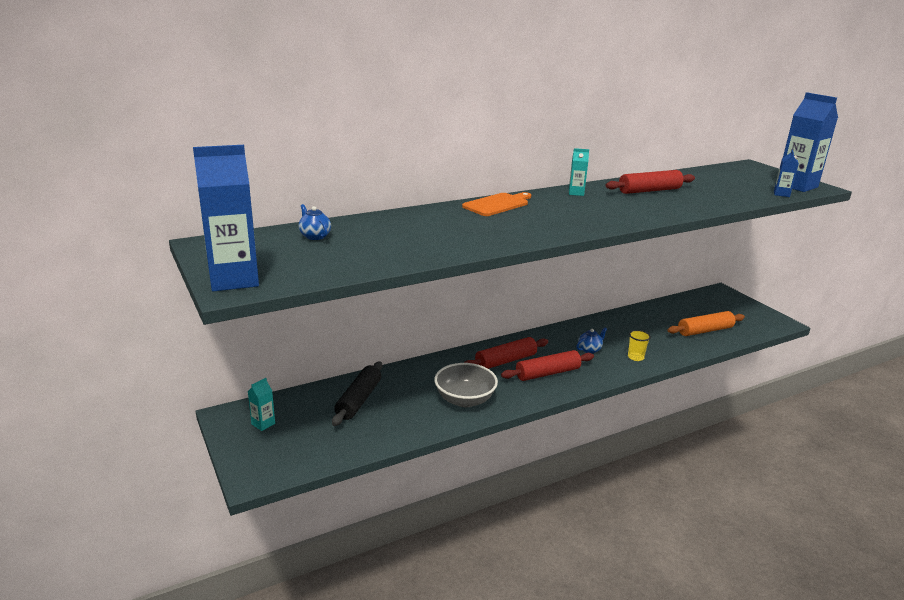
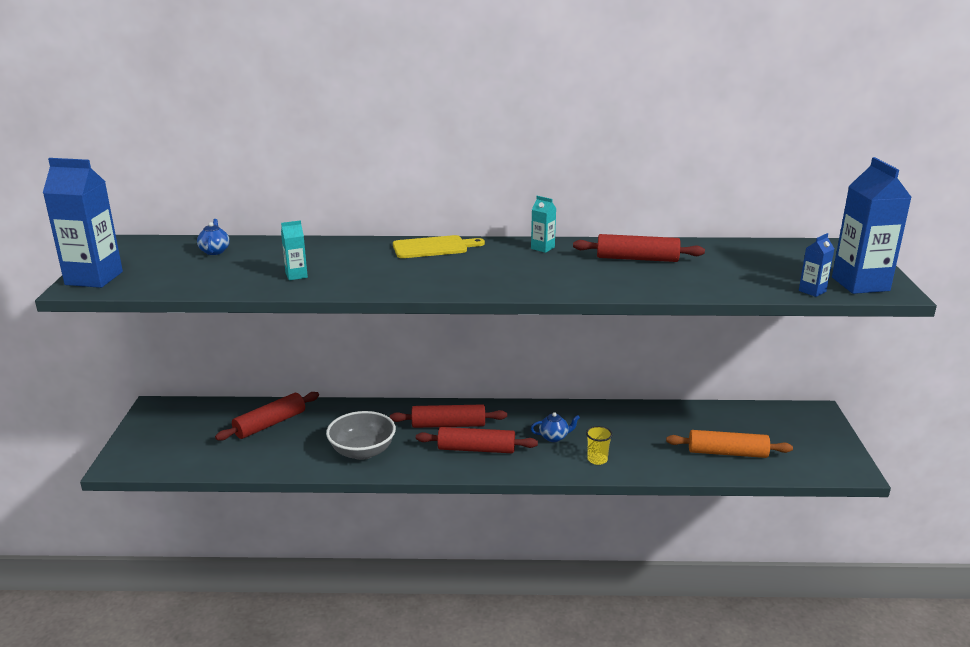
camera: 30 degrees right, 0 degrees up
(263, 424) = (173, 422): turquoise carton -> turquoise carton (296, 275)
(359, 400) = (270, 424): black rolling pin -> red rolling pin
(497, 204) = (433, 247): orange cutting board -> yellow cutting board

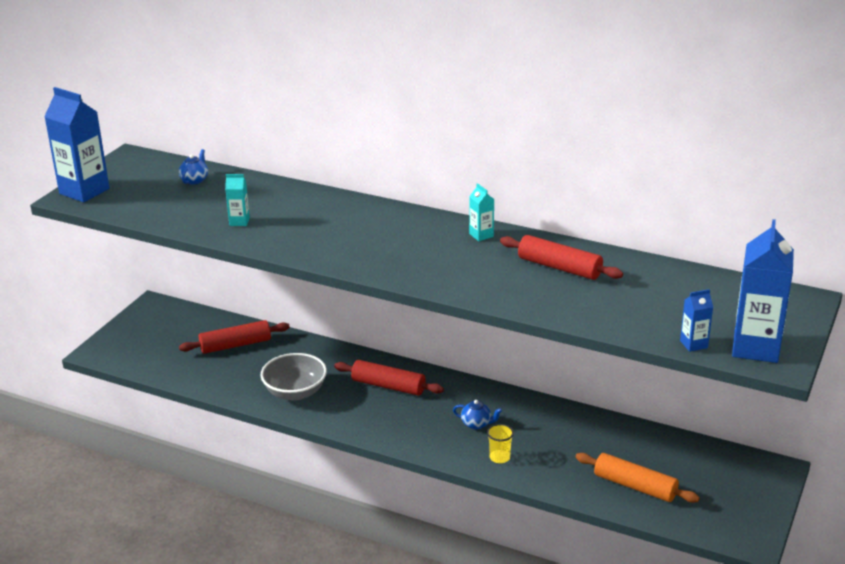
camera: 25 degrees right, 5 degrees up
(433, 247) = (381, 214): yellow cutting board -> none
(476, 449) = (395, 417): red rolling pin -> none

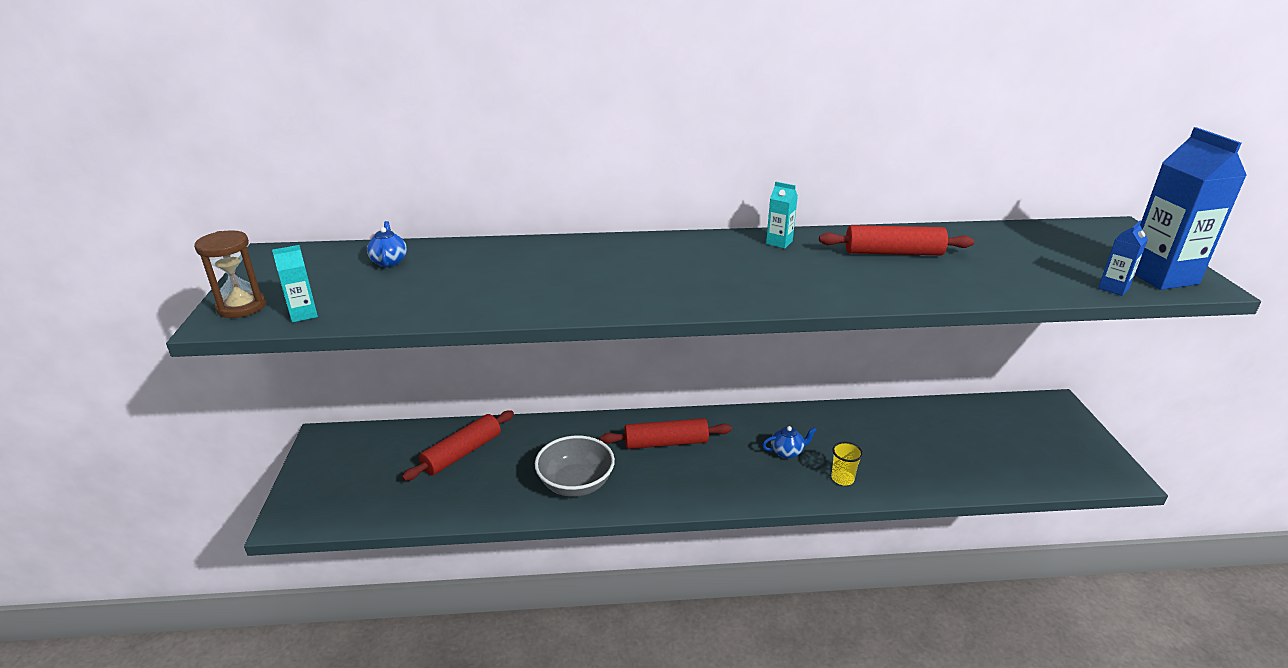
camera: 30 degrees left, 0 degrees up
(84, 191) = (241, 307): blue carton -> brown hourglass
(239, 221) = (498, 292): turquoise carton -> turquoise carton (303, 314)
(635, 486) = (980, 461): orange rolling pin -> none

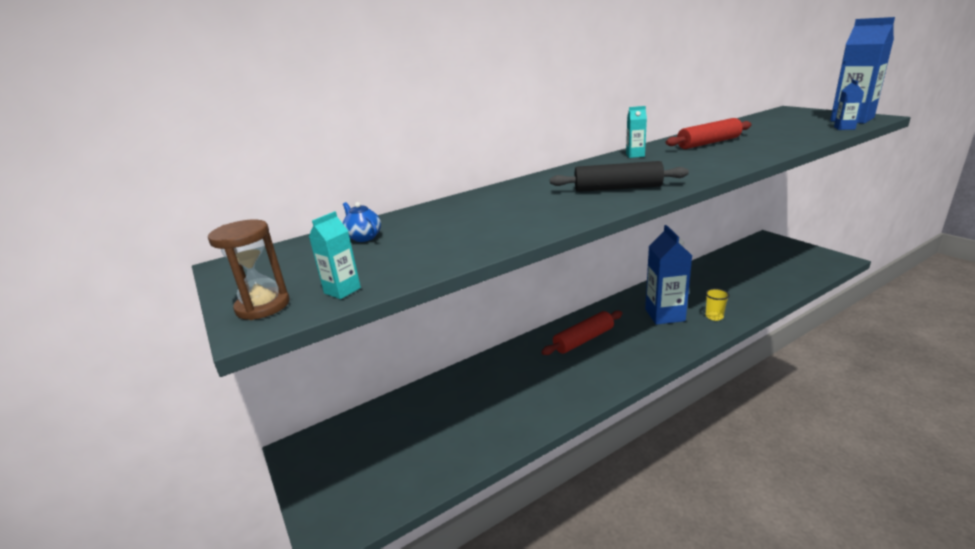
camera: 25 degrees left, 5 degrees down
(462, 453) = (439, 408): red rolling pin -> none
(576, 484) = (553, 391): grey bowl -> none
(676, 285) = (617, 188): none -> black rolling pin
(787, 452) = (664, 315): blue teapot -> blue carton

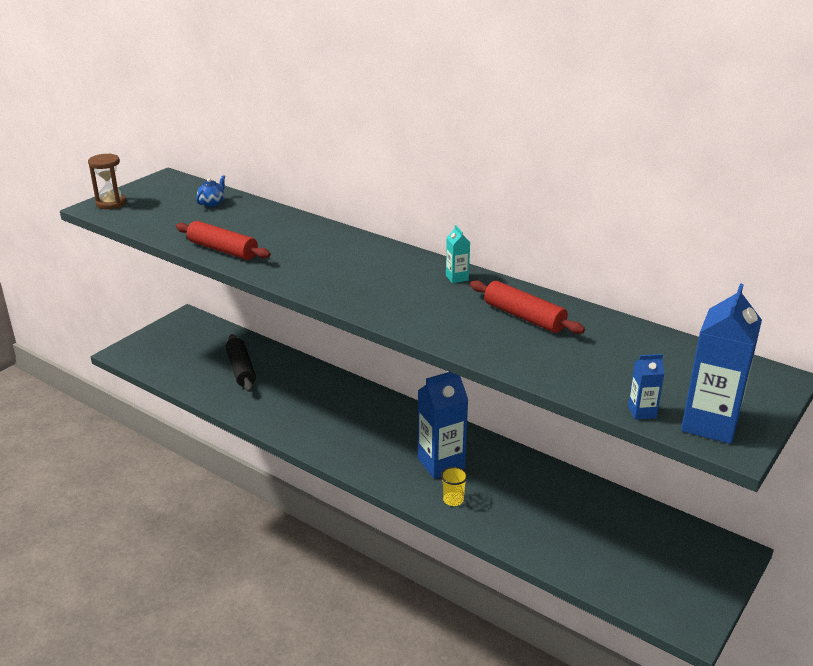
camera: 65 degrees right, 5 degrees up
(342, 290) = (129, 218): turquoise carton -> none
(583, 340) = (369, 415): red rolling pin -> red rolling pin (223, 250)
(617, 188) = (334, 278): black rolling pin -> black rolling pin (241, 369)

